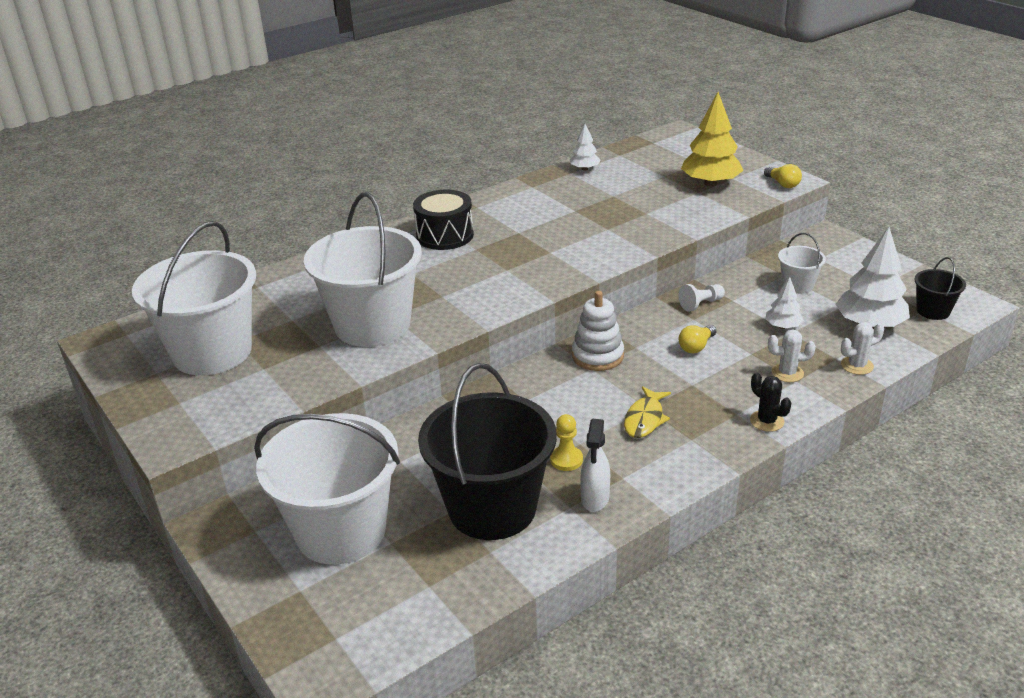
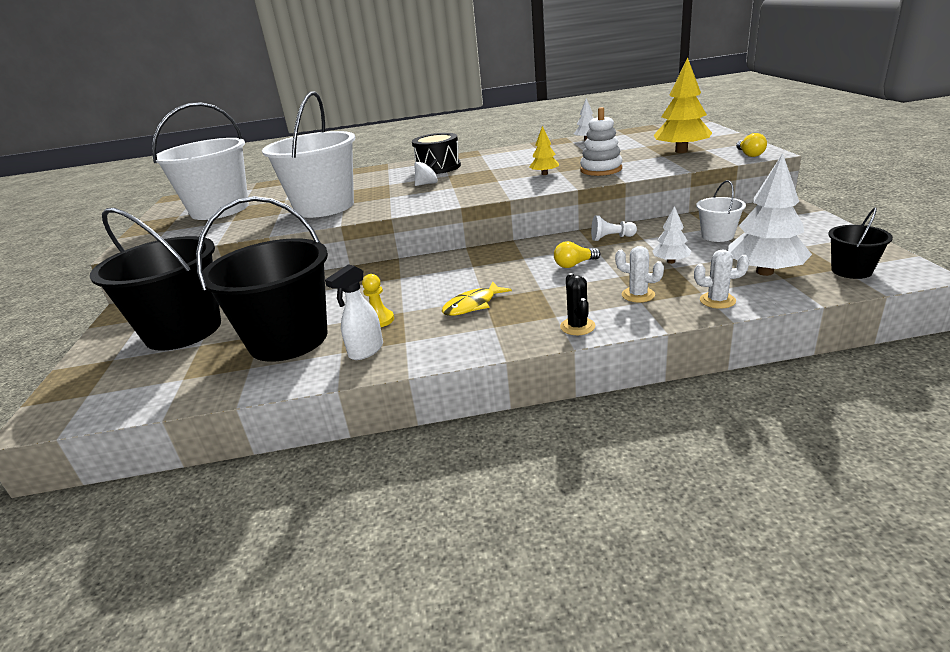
camera: 30 degrees right, 5 degrees down
(341, 531) = (183, 330): white bucket -> black bucket
(466, 267) = (427, 184): none -> white spinning top
(595, 235) = (544, 174): none -> yellow tree
(597, 356) = (486, 259): white stacking toy -> white stacking toy (601, 169)

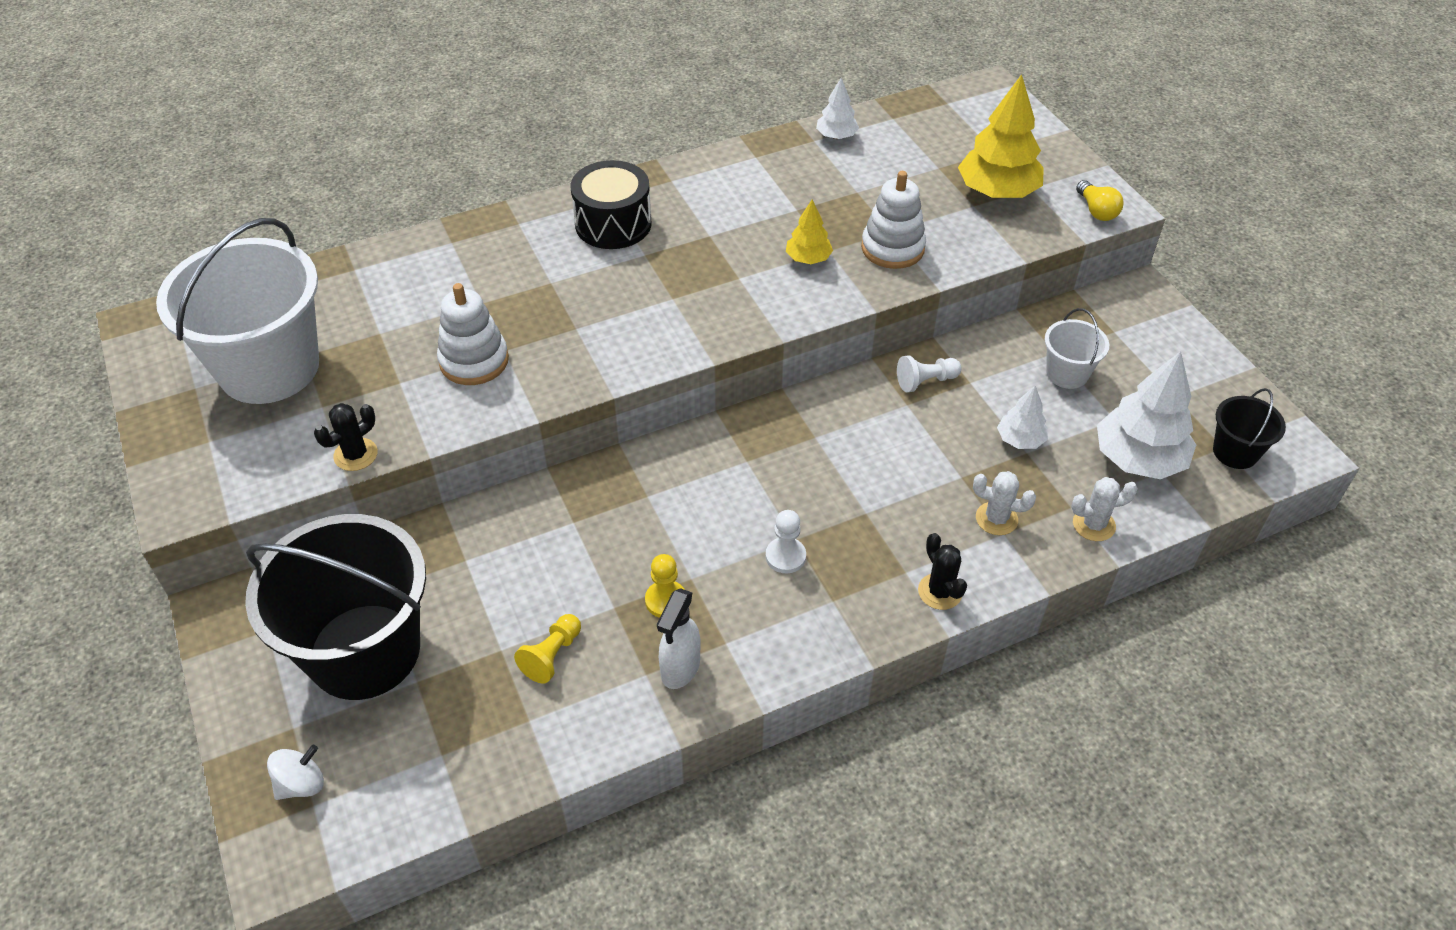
camera: 20 degrees left, 20 degrees up
(231, 235) = (356, 455): none -> black cactus
(288, 339) = (552, 656): black bucket -> yellow pawn
(324, 207) = (474, 361): white bucket -> white stacking toy
(427, 184) = (622, 285): white spinning top -> white spinning top (301, 784)
(472, 305) = (785, 556): yellow fish -> white pawn
(574, 264) = (894, 451): yellow light bulb -> none

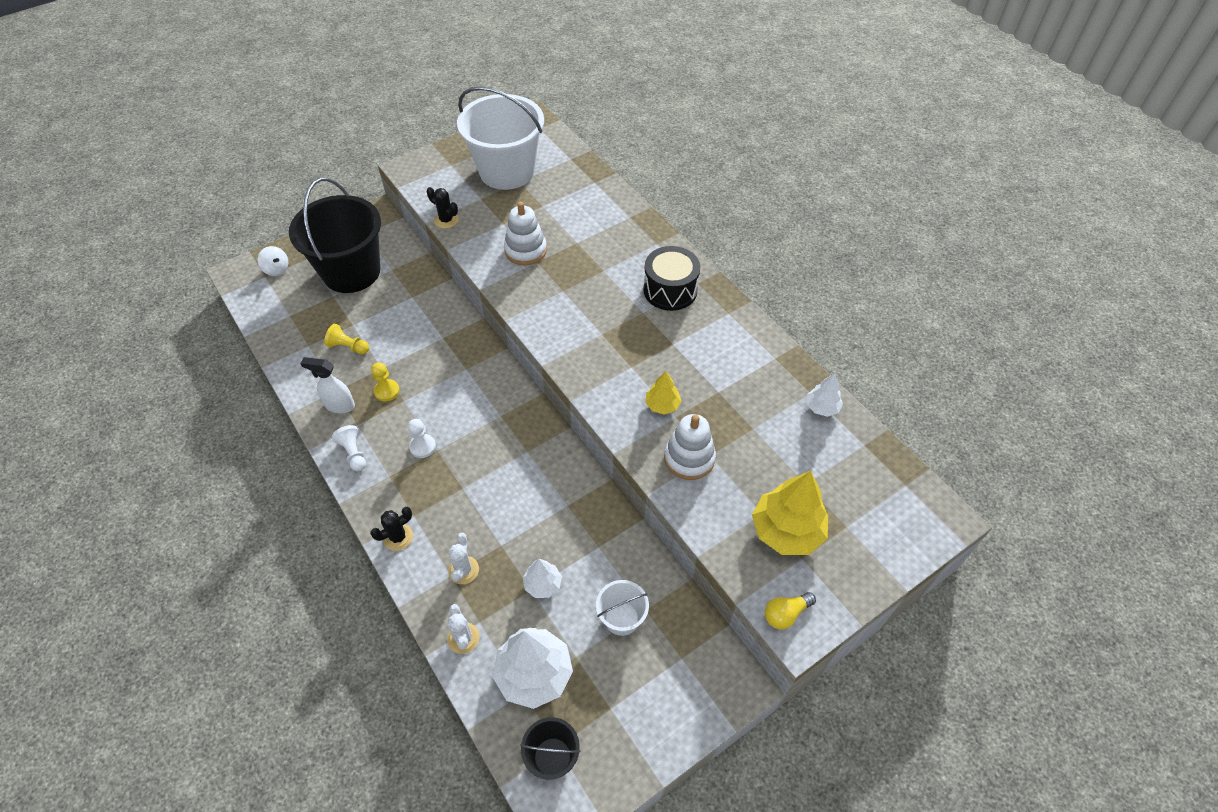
camera: 80 degrees right, 5 degrees up
(925, 381) = (593, 516): white pawn -> white pawn (353, 453)

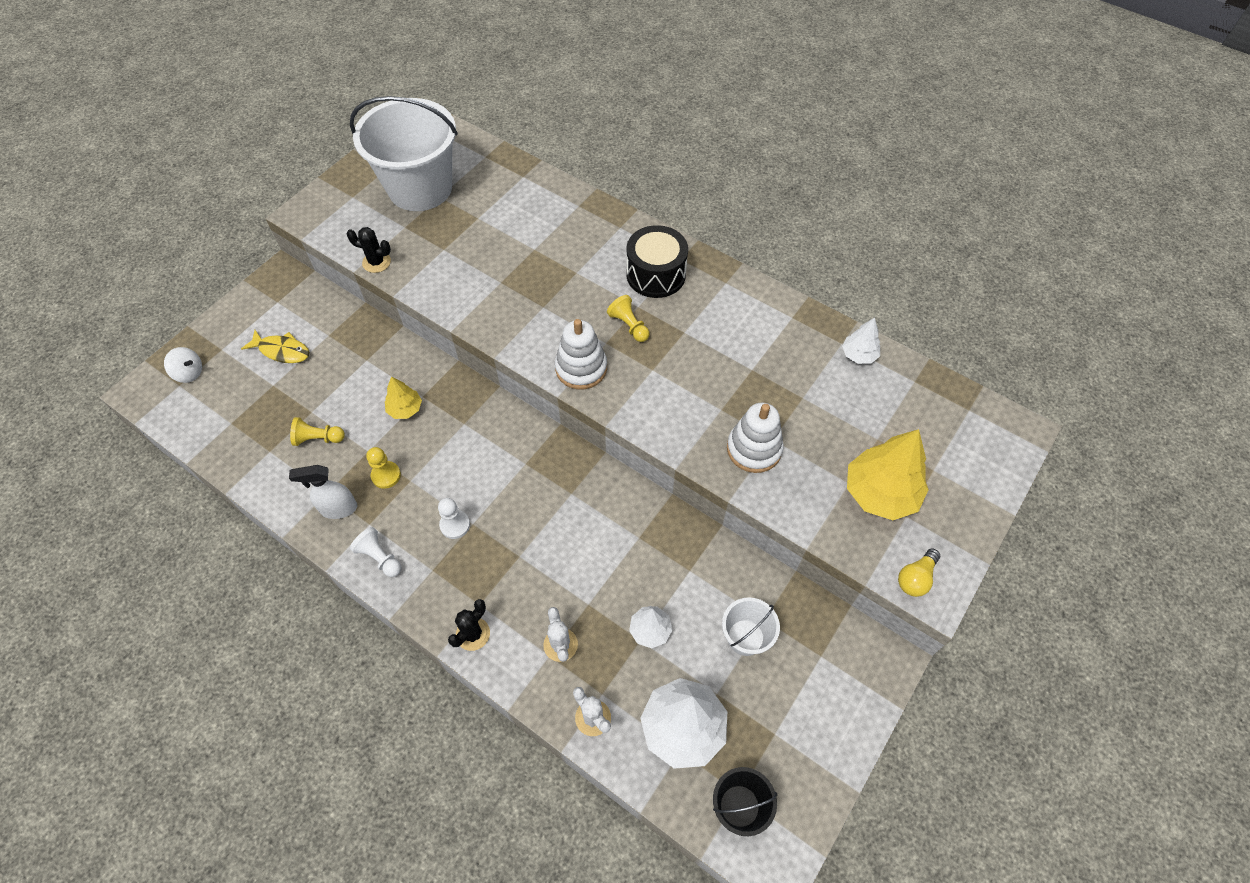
camera: 20 degrees left, 5 degrees up
(351, 272) = (282, 351): black bucket -> yellow fish
(525, 250) = (482, 273): white stacking toy -> white stacking toy (581, 368)
(628, 325) = (629, 325): none -> yellow pawn
(662, 405) = (702, 401): yellow tree -> yellow tree (405, 409)

